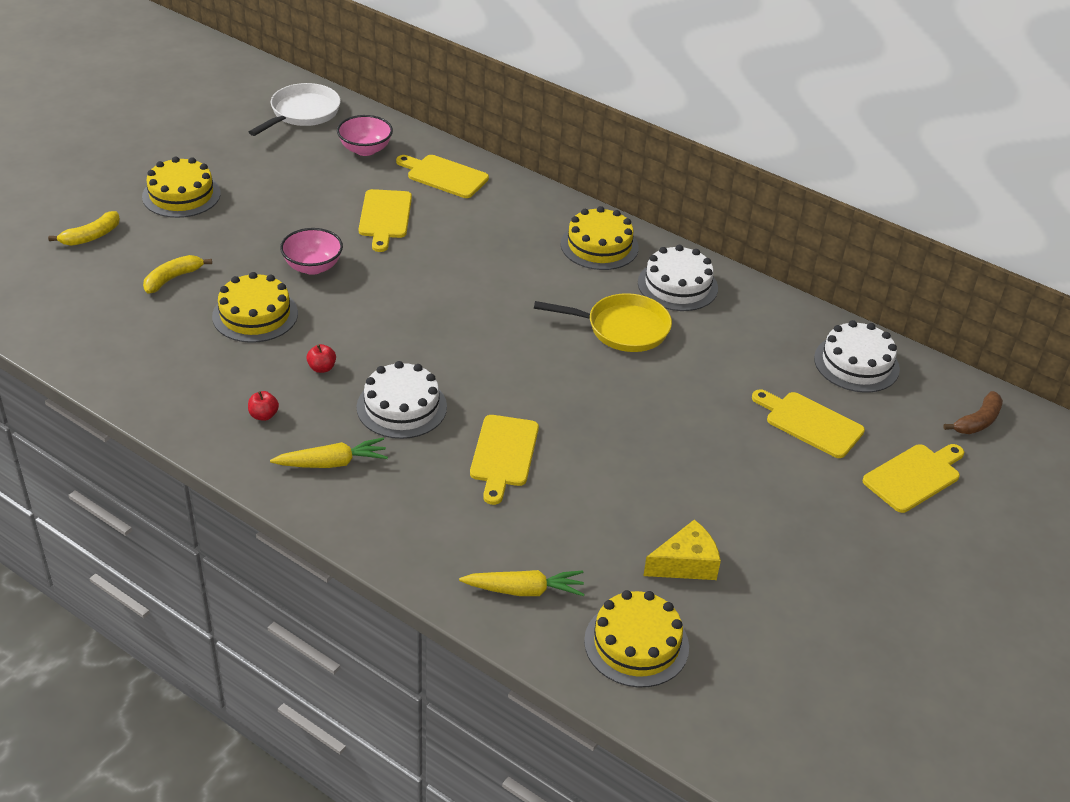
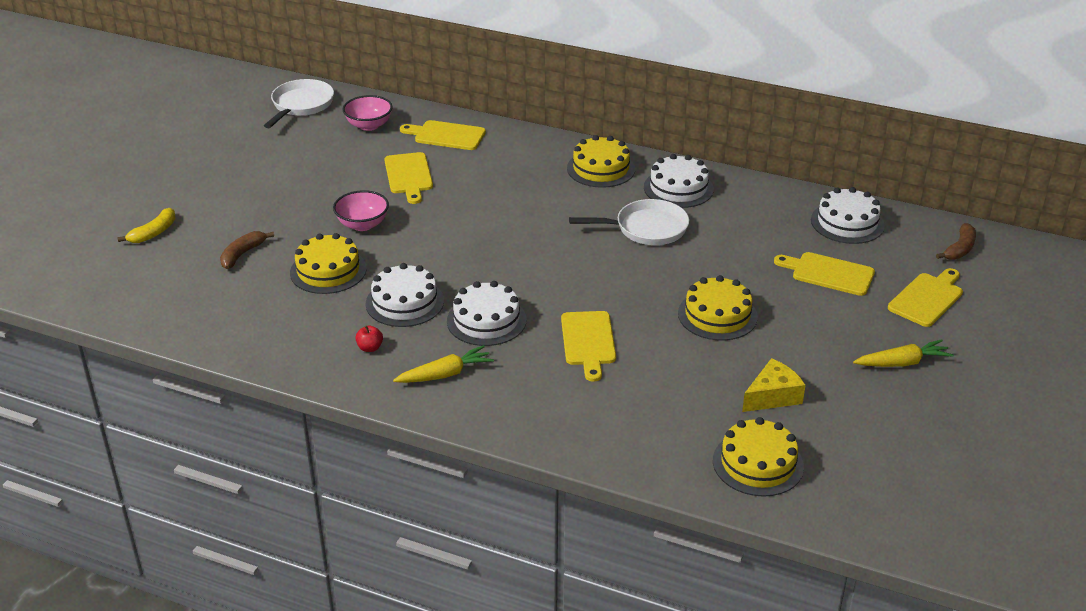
camera: 10 degrees left, 5 degrees down
(172, 279) = (242, 254): yellow banana -> brown banana
(181, 195) = (221, 187): yellow cake -> yellow cake (717, 315)
(322, 368) = (404, 302): red apple -> white cake
(524, 590) = (649, 441): yellow carrot -> yellow carrot (902, 363)
(622, 328) = (646, 228): yellow pan -> white pan

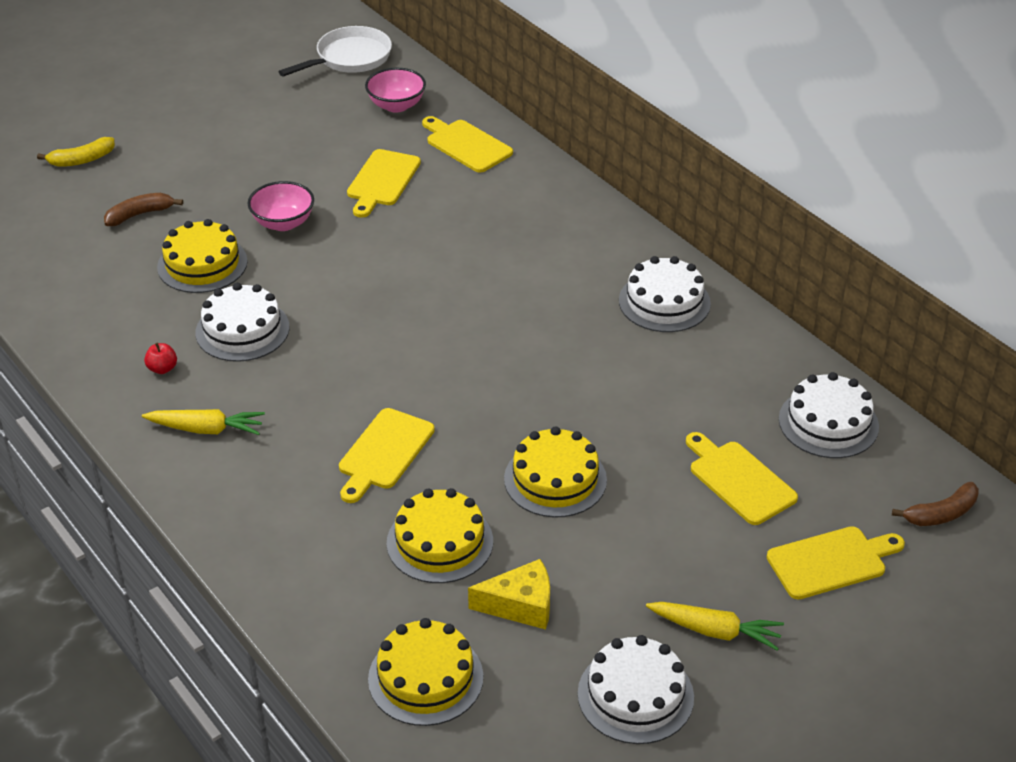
camera: 30 degrees right, 5 degrees up
(486, 320) = (303, 384): white cake -> white cake (635, 695)
(601, 169) = (598, 245): yellow cake -> yellow cake (440, 542)
(646, 228) = (578, 340): white pan -> none

